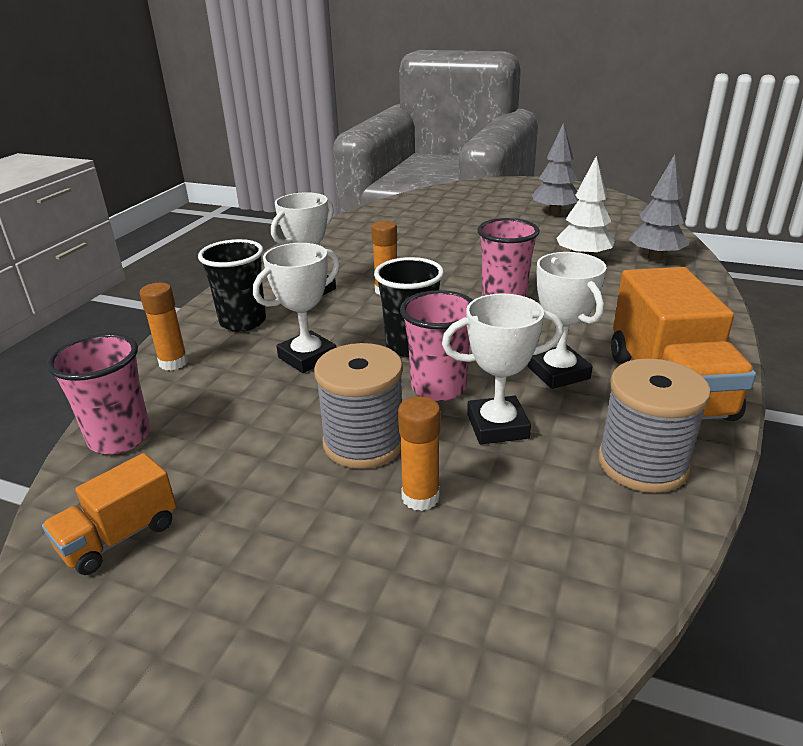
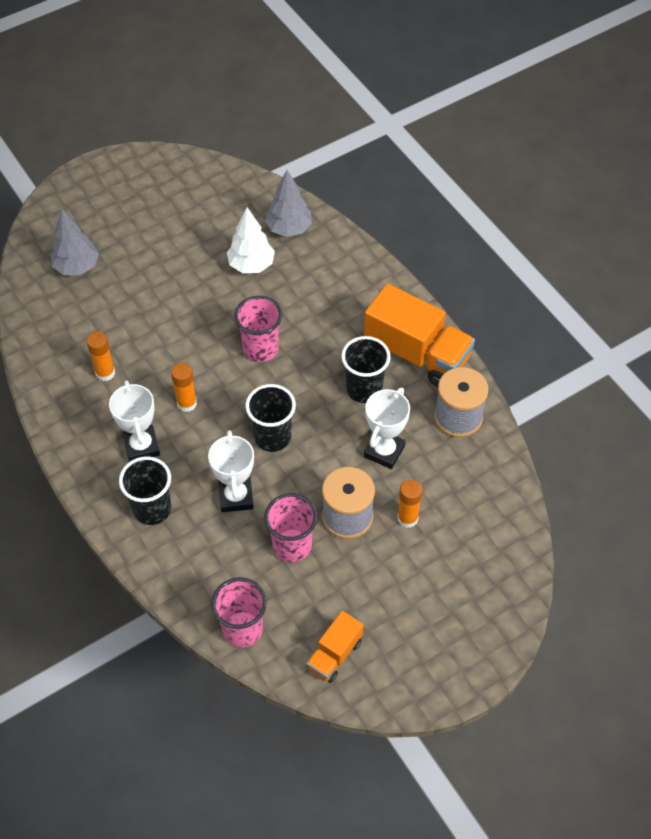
camera: 55 degrees left, 25 degrees up
(120, 537) = (334, 655): orange truck -> orange truck turned 45 degrees clockwise
(173, 363) = (174, 572): orange glue stick -> orange glue stick (105, 373)
(438, 388) = (328, 453): pink cup -> pink cup (292, 546)
(554, 213) = (161, 215): grey tree -> grey tree (77, 267)
(558, 373) = (364, 389): white trophy -> black cup

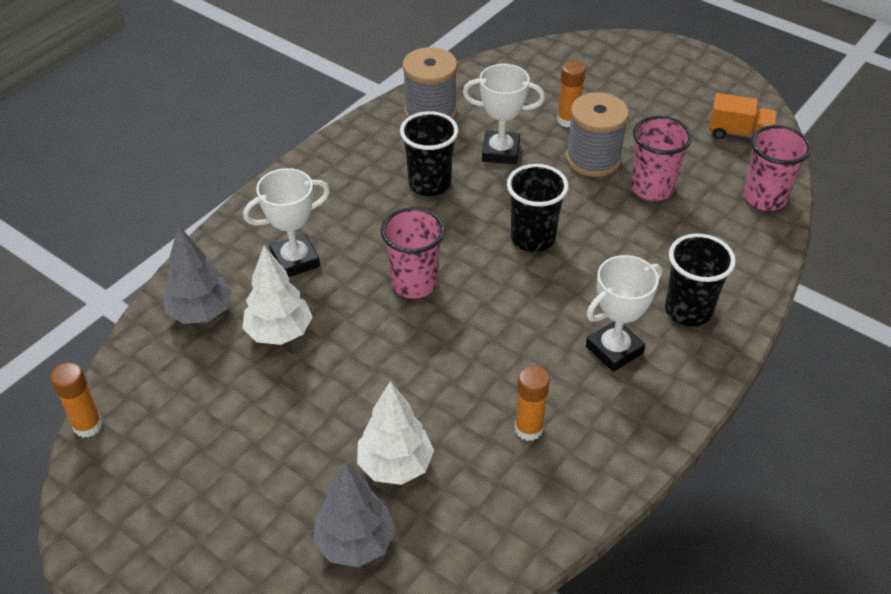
camera: 110 degrees left, 10 degrees down
(116, 298) = (395, 465): none -> white tree
(187, 403) = (530, 327): orange glue stick -> orange glue stick (88, 425)
(236, 497) = (625, 246): white trophy -> white trophy (295, 260)
(417, 354) = (362, 156): orange truck -> none

